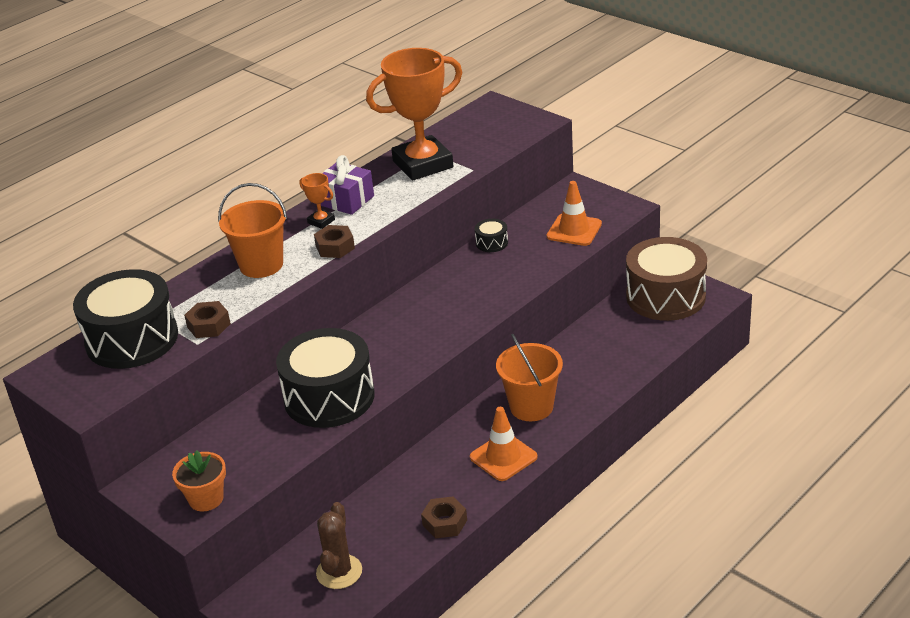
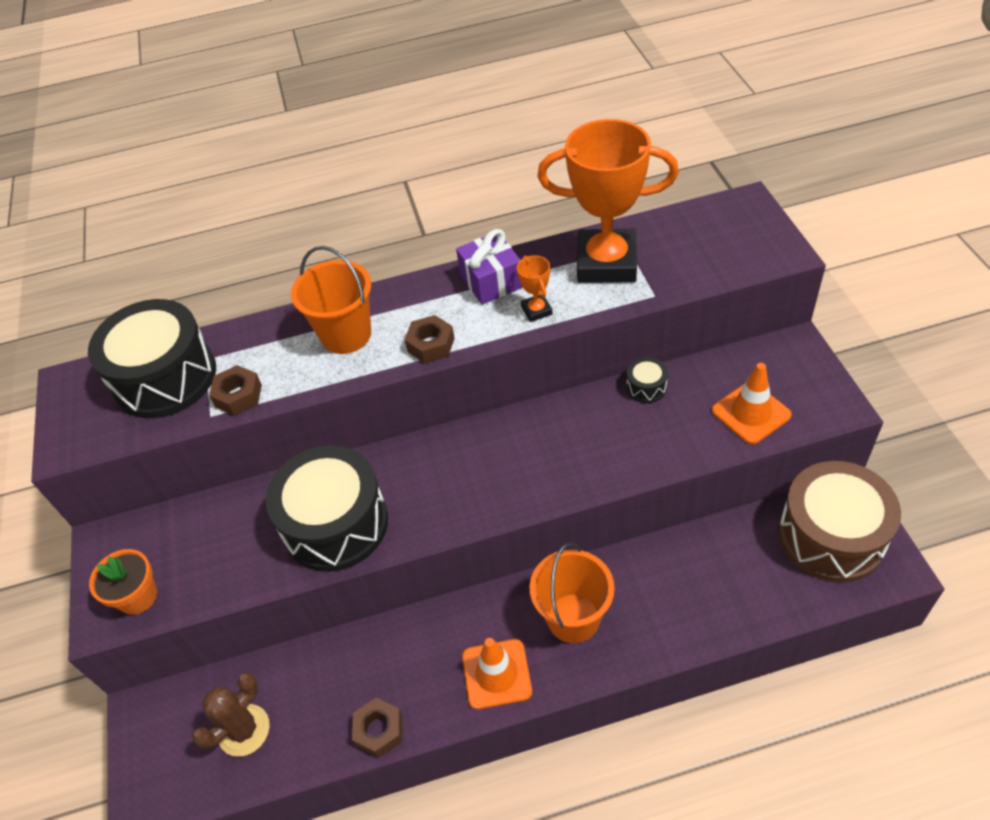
camera: 35 degrees right, 15 degrees up
(321, 221) = (445, 300): orange trophy -> orange trophy (536, 310)

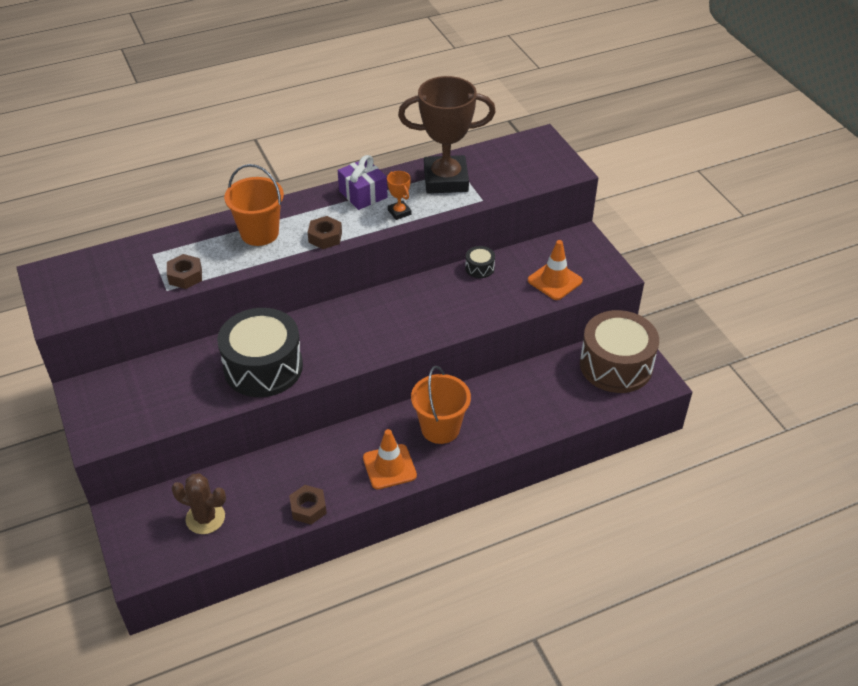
camera: 15 degrees left, 5 degrees down
(138, 596) = (119, 423): orange flower pot -> none
(165, 377) = (124, 267): black drum -> none
(244, 730) = (205, 518): brown cactus -> brown cactus turned 75 degrees clockwise
(606, 263) = (446, 180): orange trophy -> brown trophy

